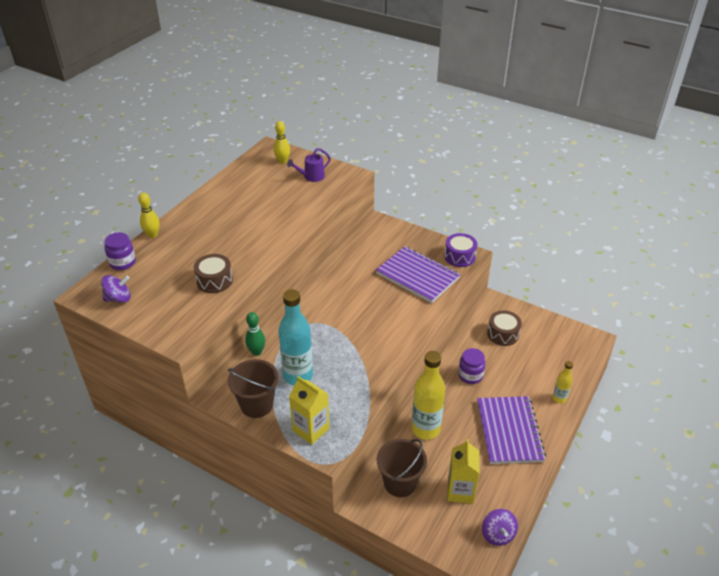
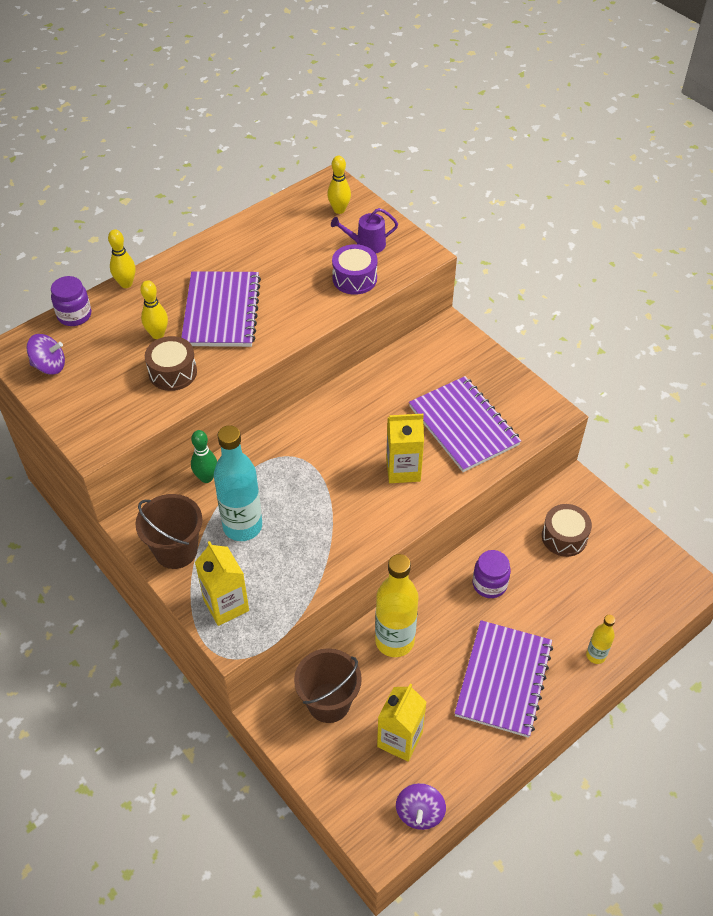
camera: 20 degrees right, 10 degrees up
(191, 260) = (157, 334): none -> yellow bowling pin
(231, 236) = (221, 311): none -> purple notebook
(391, 311) = (403, 470): none -> yellow carton
(459, 256) = (537, 412): purple drum -> purple drum (354, 278)

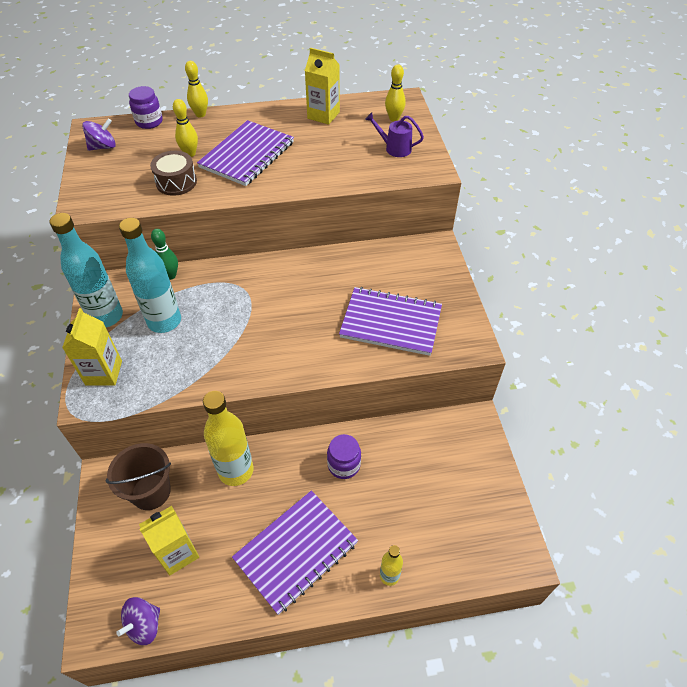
camera: 30 degrees right, 0 degrees up
(49, 366) = (103, 147): purple spinning top -> purple spinning top turned 60 degrees counterclockwise
(176, 550) = (106, 316): brown bucket -> turquoise bottle
(354, 278) = (364, 168): purple drum -> none
(403, 470) = (315, 335): yellow carton -> yellow carton (323, 115)
(463, 425) = (391, 323): purple notebook -> purple notebook turned 75 degrees counterclockwise
(564, 537) = (435, 458): brown drum -> none

